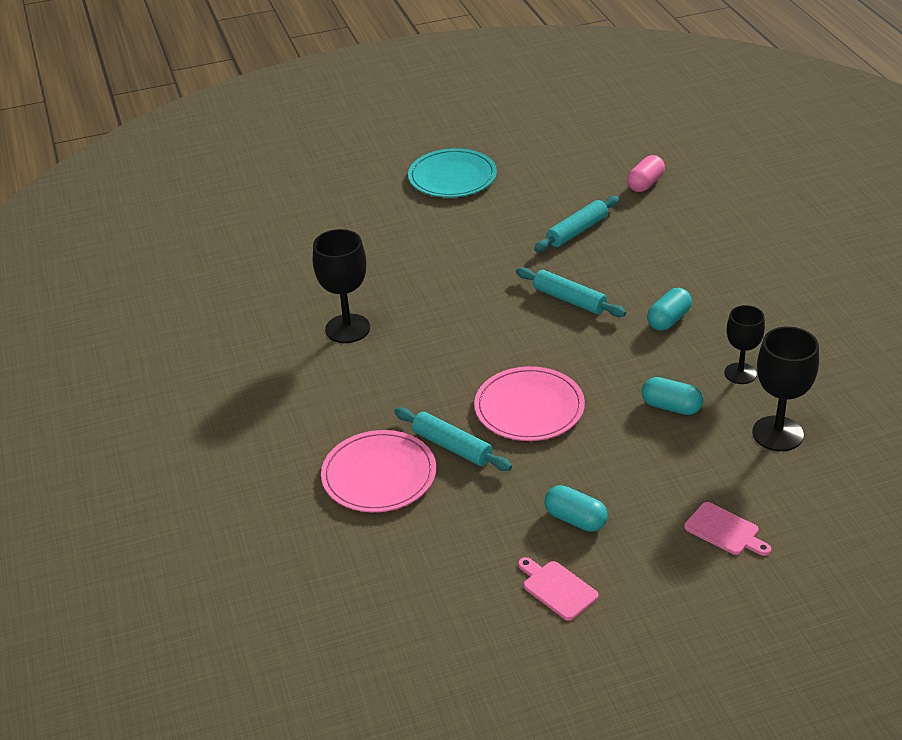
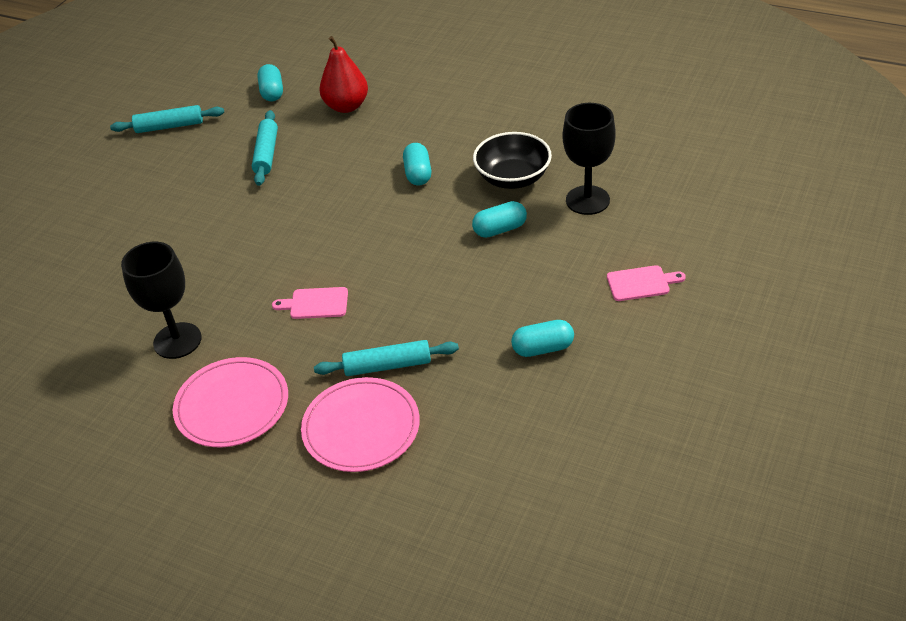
camera: 45 degrees left, 5 degrees up
(452, 177) = (106, 173): turquoise plate -> none
(529, 408) = (405, 298): pink plate -> pink plate (232, 405)
(557, 588) = (595, 402): pink cutting board -> pink cutting board (315, 303)
(569, 300) = (328, 205): turquoise rolling pin -> turquoise rolling pin (169, 126)
(645, 184) = (272, 92): pink capsule -> turquoise capsule
(687, 229) = (346, 106): none -> red pear
(740, 373) = (513, 178): black goblet -> black bowl

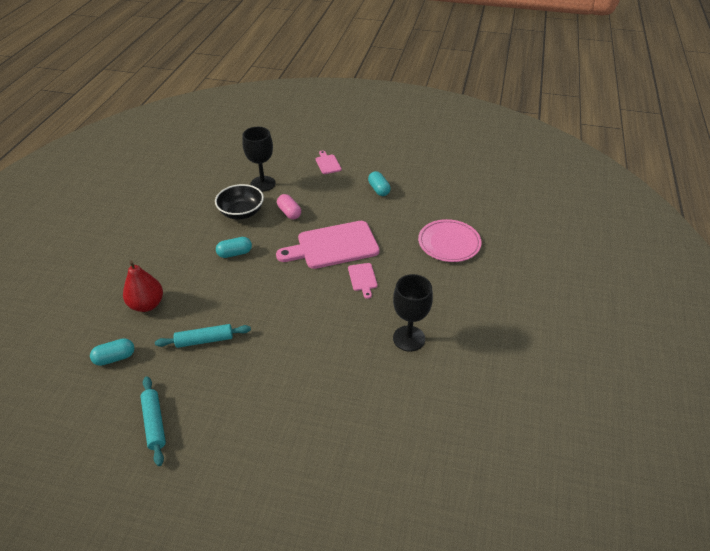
camera: 105 degrees left, 0 degrees up
(232, 405) = (452, 297): pink plate -> none
(387, 366) = (404, 240): turquoise rolling pin -> none
(401, 276) = (333, 246): none -> pink cutting board
(500, 229) = (289, 212): turquoise capsule -> pink capsule

